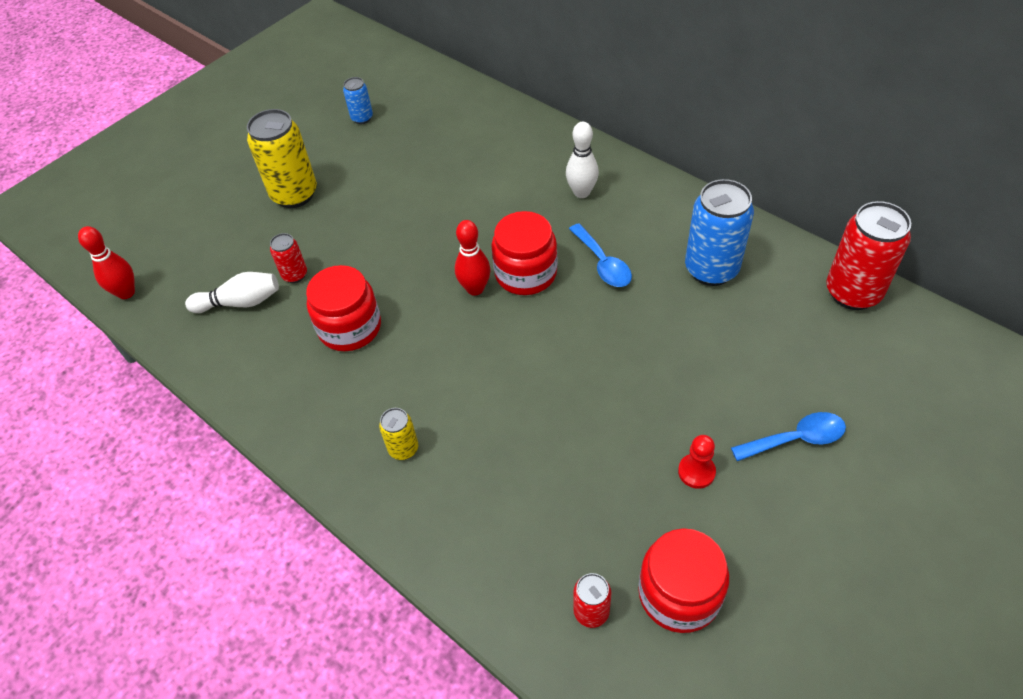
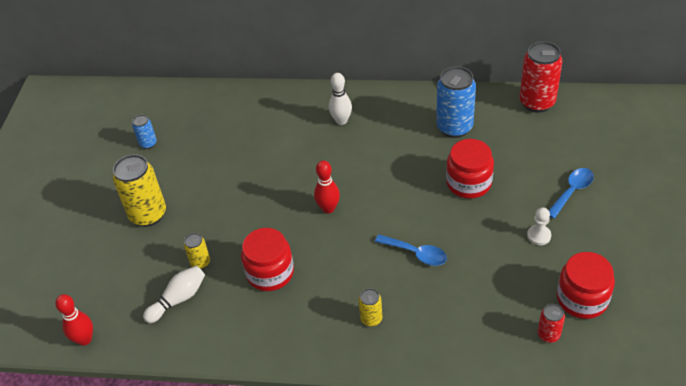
camera: 35 degrees left, 5 degrees down
(295, 275) = (200, 263): red can -> yellow can
(525, 273) = (351, 184): red jar -> red jar (469, 183)
(603, 264) = (391, 155): blue spoon -> blue spoon (416, 254)
(696, 472) = (539, 236): red pawn -> white pawn

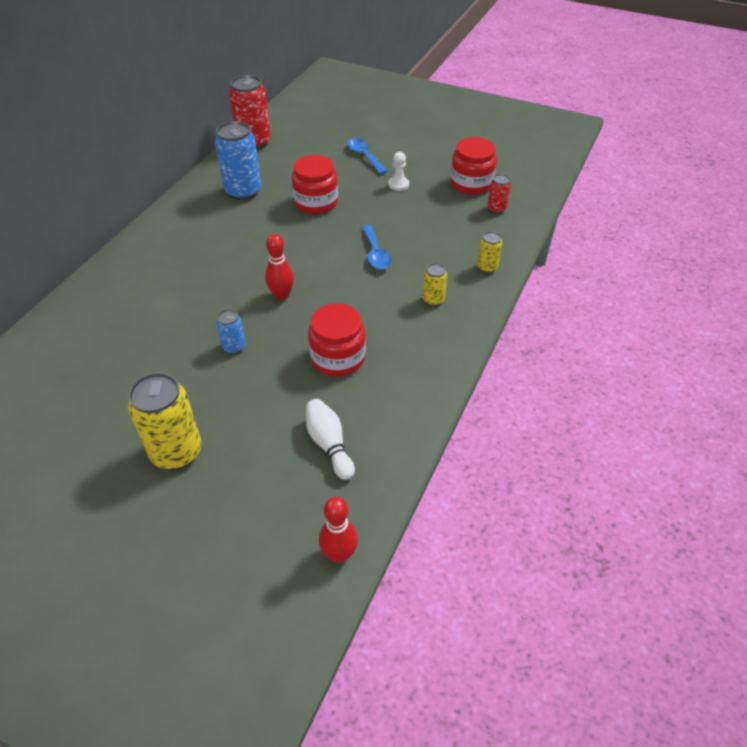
camera: 75 degrees left, 0 degrees up
(148, 143) = (49, 431): blue can -> blue can (234, 347)
(200, 263) = (288, 414): yellow can -> yellow can (487, 268)
(341, 121) = (168, 257): white bowling pin -> none
(416, 254) = (375, 254): blue spoon -> blue spoon turned 120 degrees clockwise

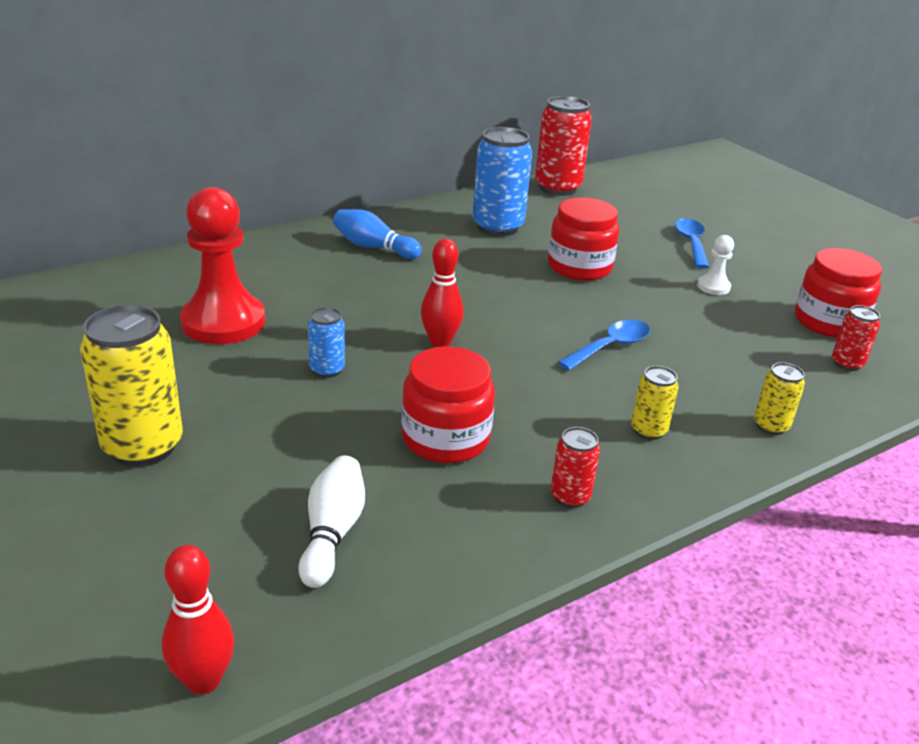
camera: 30 degrees right, 15 degrees down
(138, 345) = (223, 322): none -> red pawn
(180, 242) = (374, 247): none -> blue bowling pin
(375, 254) = (611, 347): blue spoon -> blue spoon turned 150 degrees counterclockwise
(425, 360) = (570, 497): none -> red can

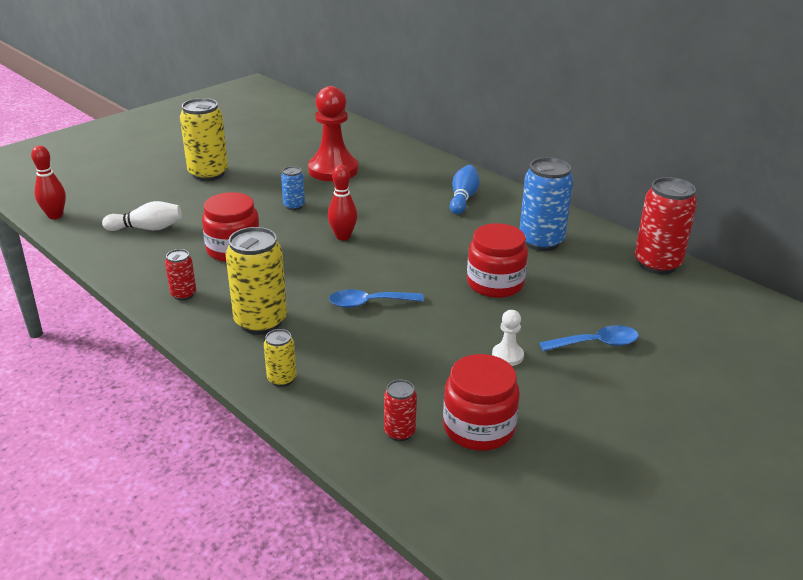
camera: 80 degrees right, 0 degrees up
(611, 347) = (368, 303): blue spoon -> blue spoon turned 135 degrees clockwise
(648, 430) = (260, 322): yellow can -> yellow can, size x1.98

